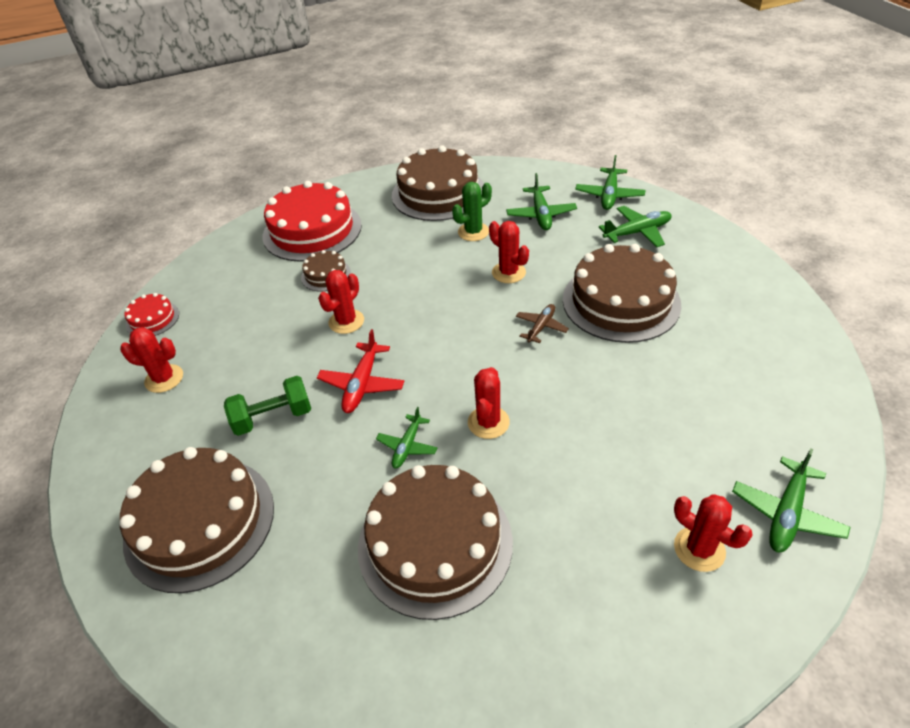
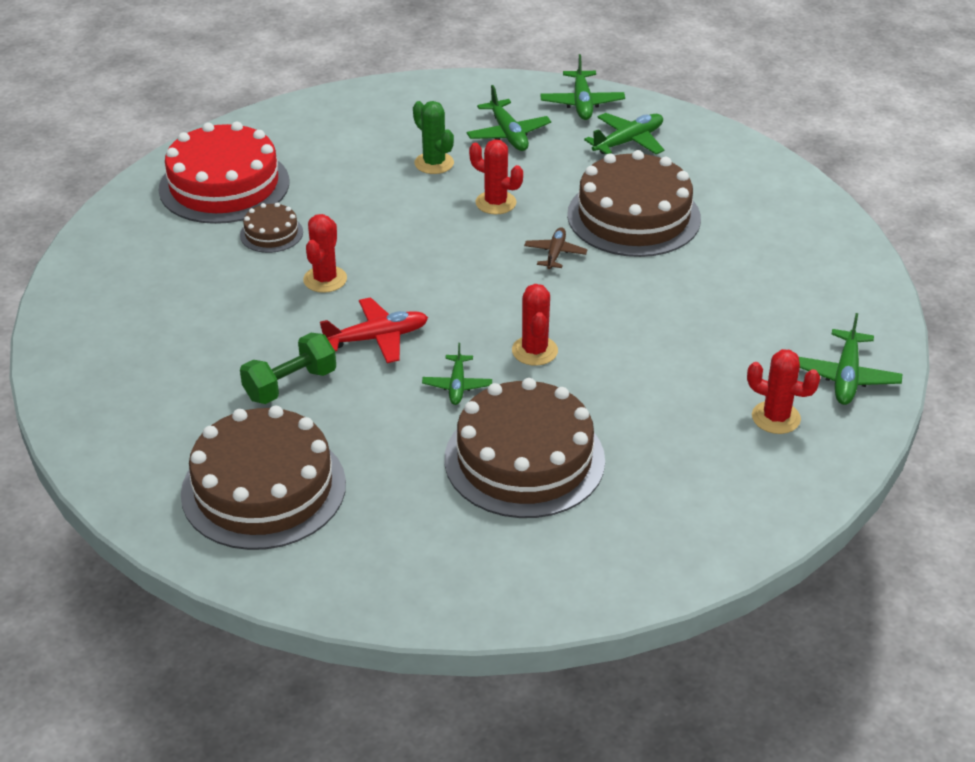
camera: 20 degrees left, 5 degrees down
(152, 319) = (71, 311): red cake -> none
(164, 379) = (131, 369): red cactus -> none
(362, 384) = (377, 338): red plane -> red plane turned 105 degrees counterclockwise
(438, 193) = (369, 123): brown cake -> none
(473, 232) = (434, 163): green cactus -> green cactus turned 75 degrees counterclockwise

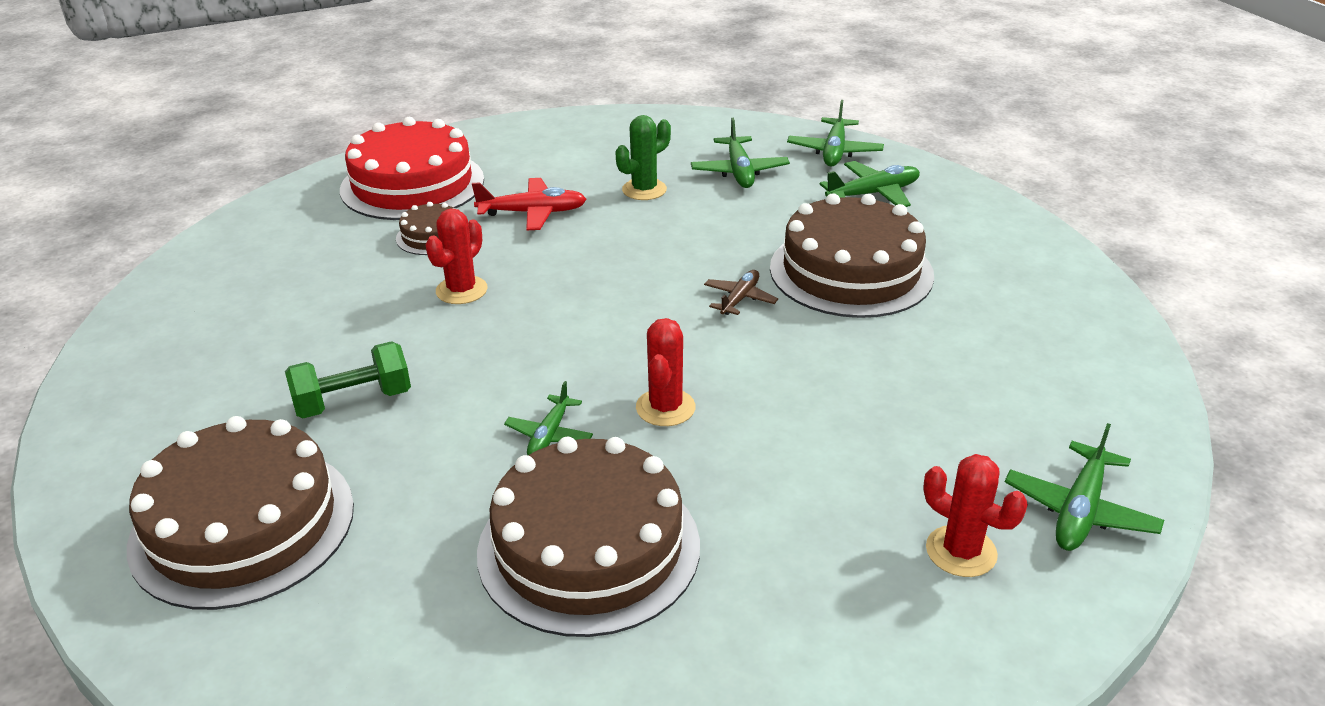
camera: 15 degrees right, 5 degrees down
(377, 338) = (484, 363): red plane -> red plane (533, 213)
(434, 163) = (644, 190): green cactus -> green cactus turned 75 degrees clockwise
(495, 203) = (694, 237): red cactus -> none

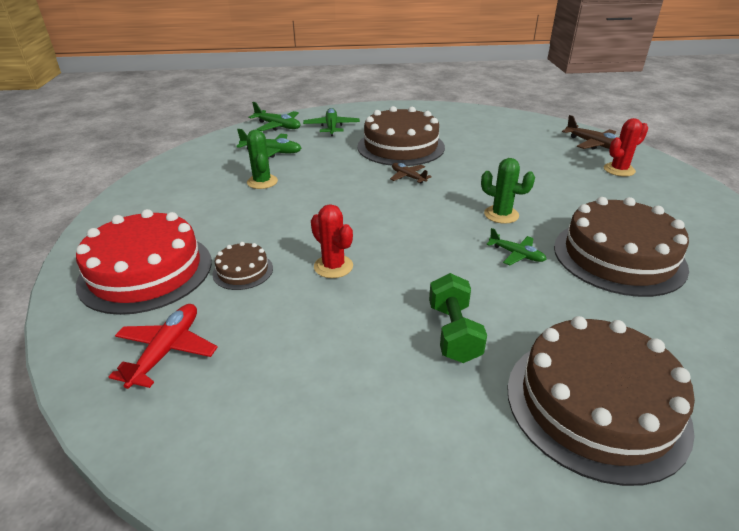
camera: 70 degrees left, 0 degrees up
(533, 213) = (251, 224): red plane -> red plane (167, 350)
(665, 408) = (501, 215): red cactus -> green cactus
(1079, 510) = (594, 144): green plane -> brown plane

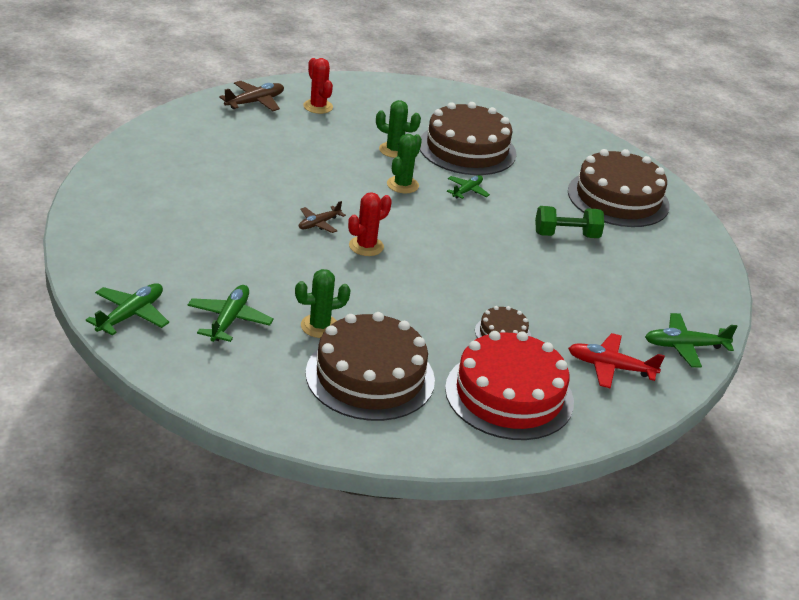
camera: 95 degrees left, 0 degrees up
(331, 127) = (150, 266): green plane -> green plane (684, 346)
(333, 266) = (491, 282): red cactus -> red cactus (366, 246)
(401, 147) = (234, 219): brown cake -> brown cake (370, 376)
(570, 209) = (394, 150): none -> green cactus

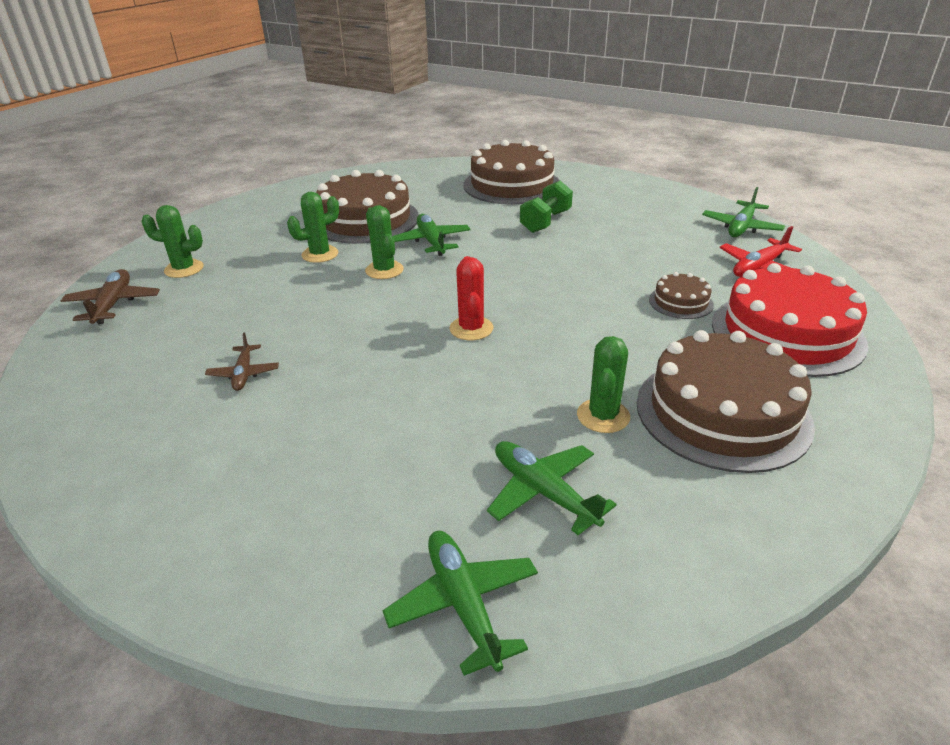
camera: 50 degrees left, 0 degrees up
(318, 106) = (184, 269): red cactus -> green cactus
(319, 224) = (400, 345): brown plane -> brown plane (244, 374)
(467, 191) = (431, 242): green plane -> green plane, size x1.52

